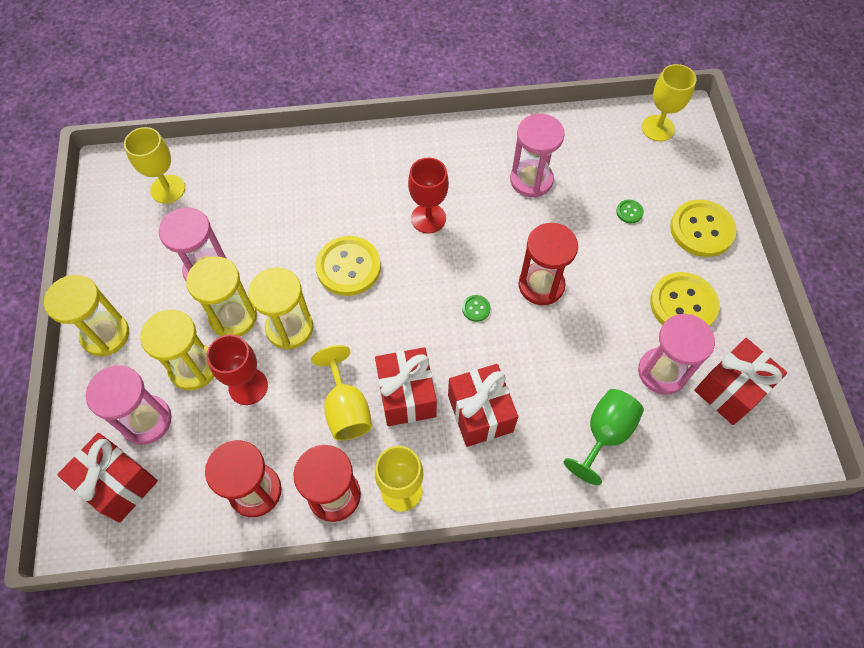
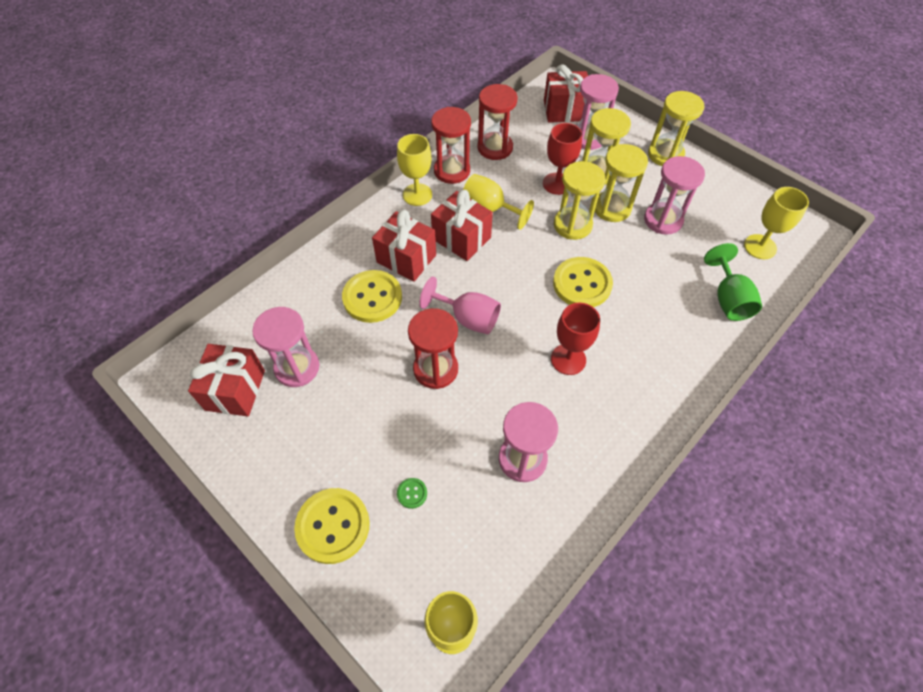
camera: 140 degrees right, 5 degrees down
(476, 309) = (468, 318): green button -> pink goblet
(605, 434) = (314, 300): green goblet -> green goblet (728, 299)
(683, 304) = (310, 435): yellow button -> yellow button (372, 297)

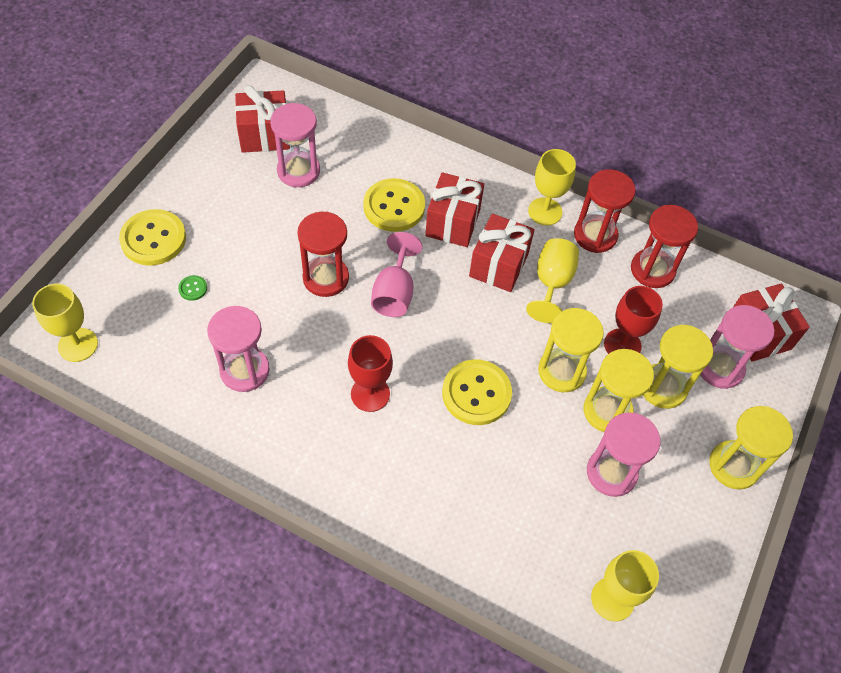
camera: 70 degrees right, 0 degrees up
(728, 299) = (509, 560): green goblet -> none

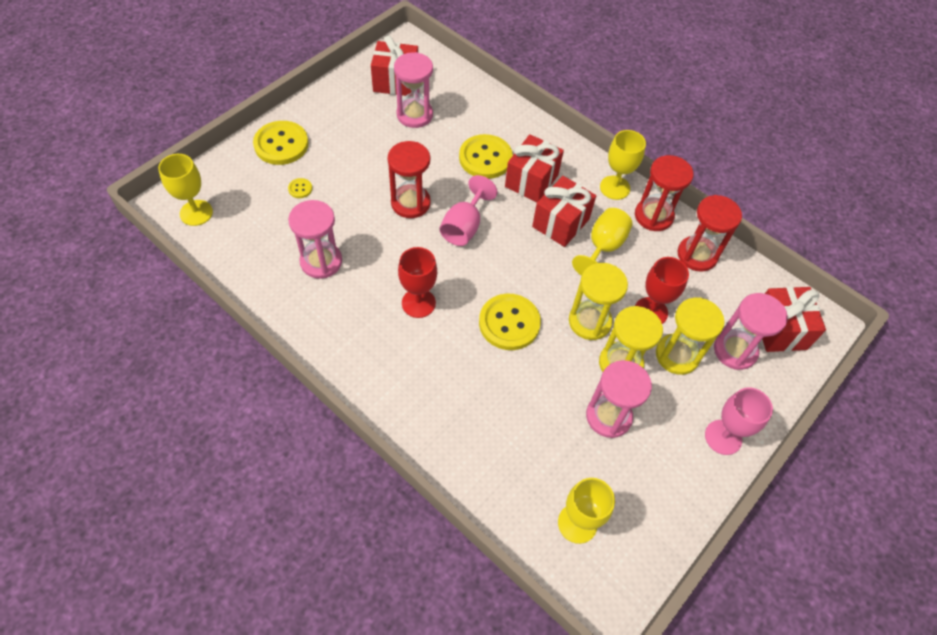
camera: 15 degrees right, 0 degrees up
(193, 288) = (300, 189): green button -> yellow button
(733, 466) = (723, 437): yellow hourglass -> pink goblet

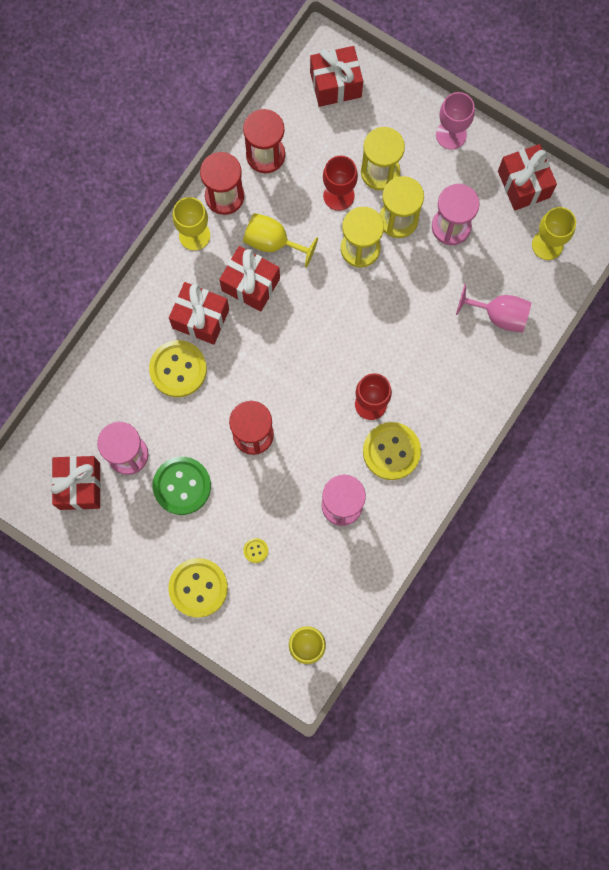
camera: 95 degrees left, 20 degrees up
(376, 146) = (182, 486): none -> green button
(464, 226) = (273, 376): pink goblet -> pink goblet (499, 315)
(509, 323) = (376, 319): yellow button -> yellow button (391, 451)
(658, 510) = (523, 184): none -> red gift
(735, 350) = (365, 123): pink hourglass -> none

